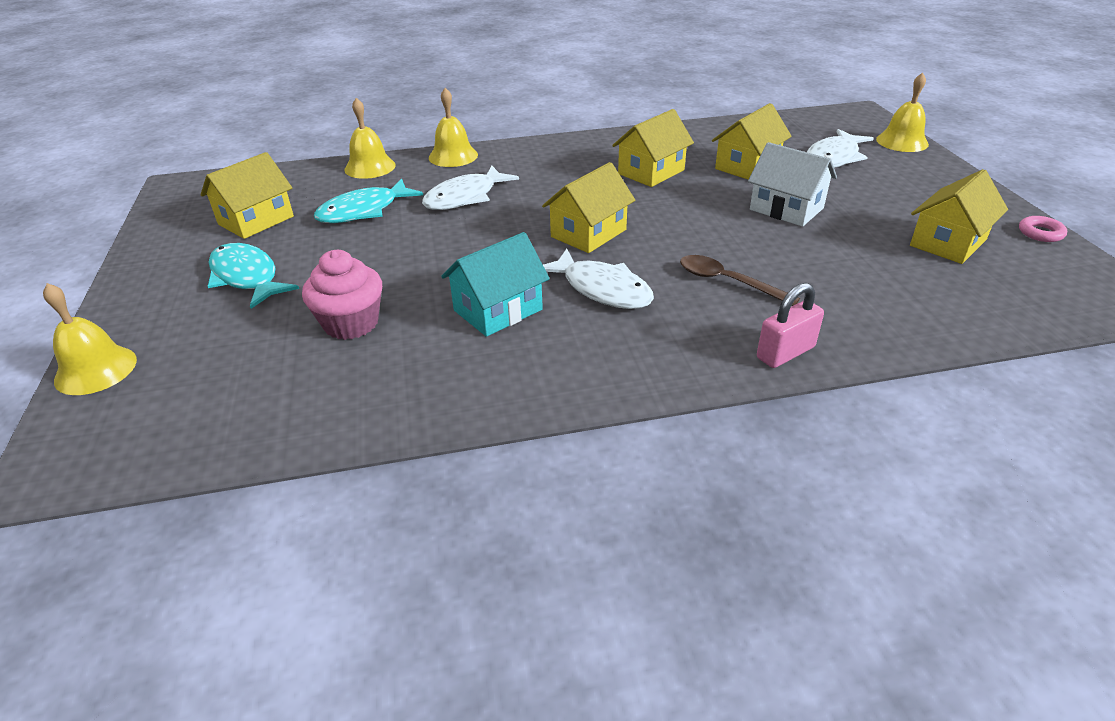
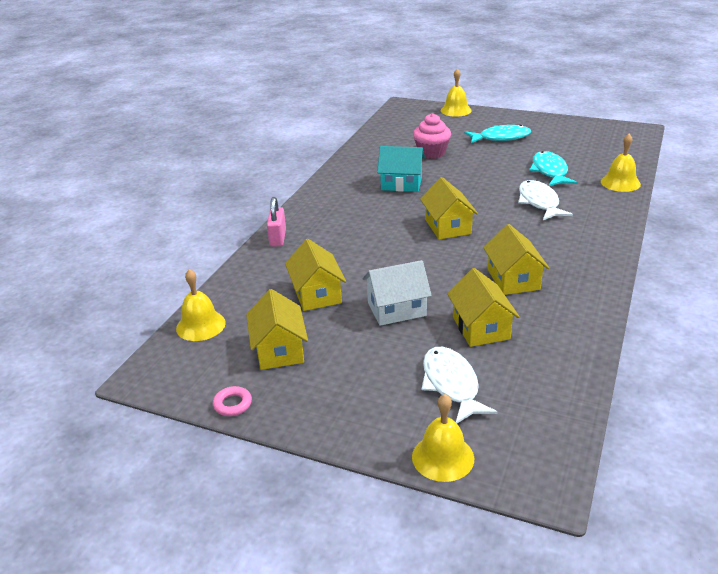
camera: 125 degrees right, 5 degrees down
(256, 220) = (566, 144): yellow house -> yellow house (317, 294)
(453, 156) = (616, 213): yellow bell -> yellow bell (200, 325)
(498, 310) = (401, 184): turquoise house -> turquoise house turned 75 degrees counterclockwise
(602, 289) = (385, 212): white fish -> none
(727, 282) = (347, 248): brown spoon -> none

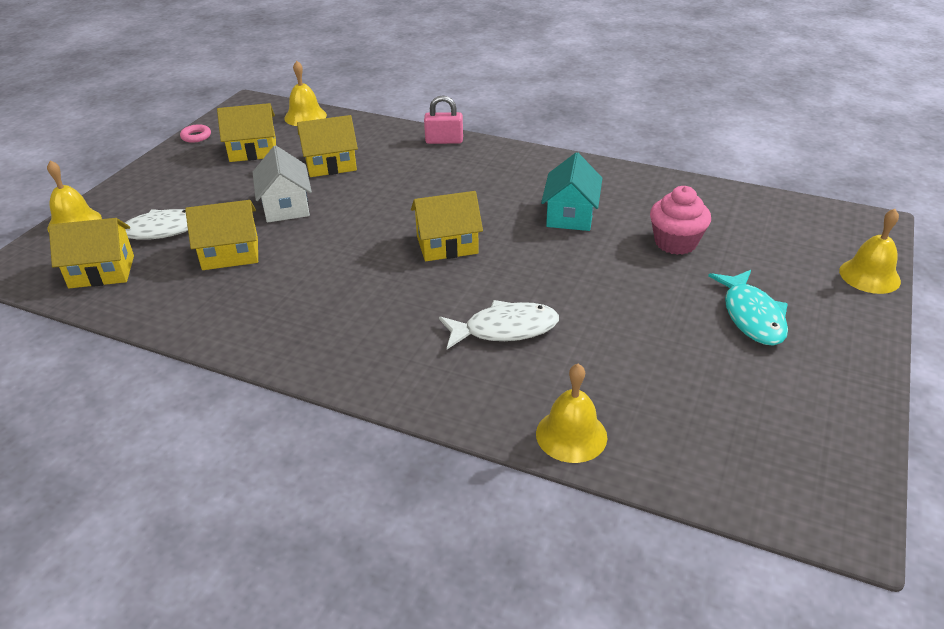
camera: 90 degrees right, 5 degrees up
(513, 279) = (310, 284): yellow house -> yellow house (102, 271)
(550, 171) = (615, 355): turquoise fish -> none

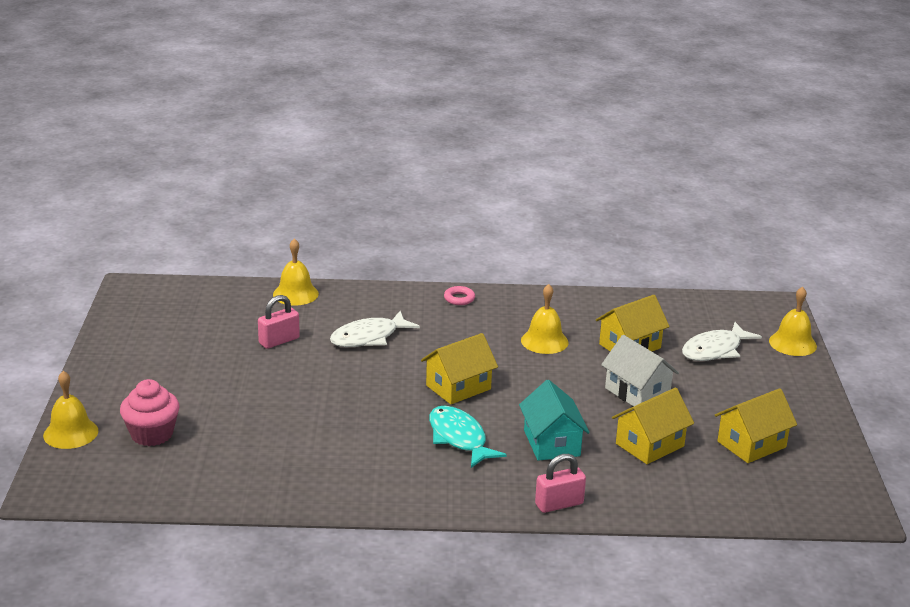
camera: 155 degrees right, 10 degrees down
(102, 271) = (707, 316): yellow house -> none
(196, 136) = (838, 449): pink ring -> pink ring (459, 298)
(305, 116) = (761, 506): yellow bell -> yellow bell (544, 341)
(570, 215) = (362, 438): turquoise house -> turquoise house (551, 443)
(620, 349) = (279, 341): none -> pink padlock
(675, 242) = (251, 430): pink cupcake -> pink cupcake (152, 434)
(752, 316) = (180, 380): turquoise fish -> turquoise fish (459, 438)

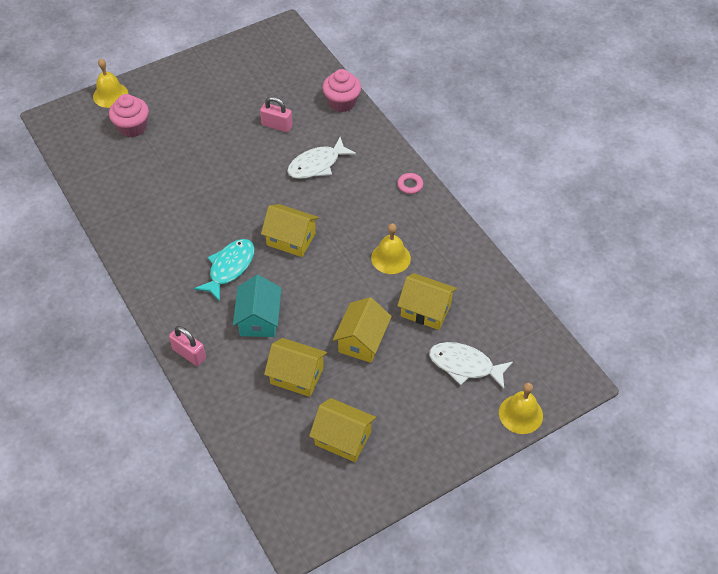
camera: 60 degrees right, 25 degrees up
(295, 294) = (342, 102): yellow bell -> pink cupcake
(368, 337) = (317, 165): white fish -> white fish turned 60 degrees counterclockwise
(551, 443) = (259, 319): turquoise house -> turquoise house turned 45 degrees counterclockwise
(637, 392) = (362, 341): white house -> yellow house

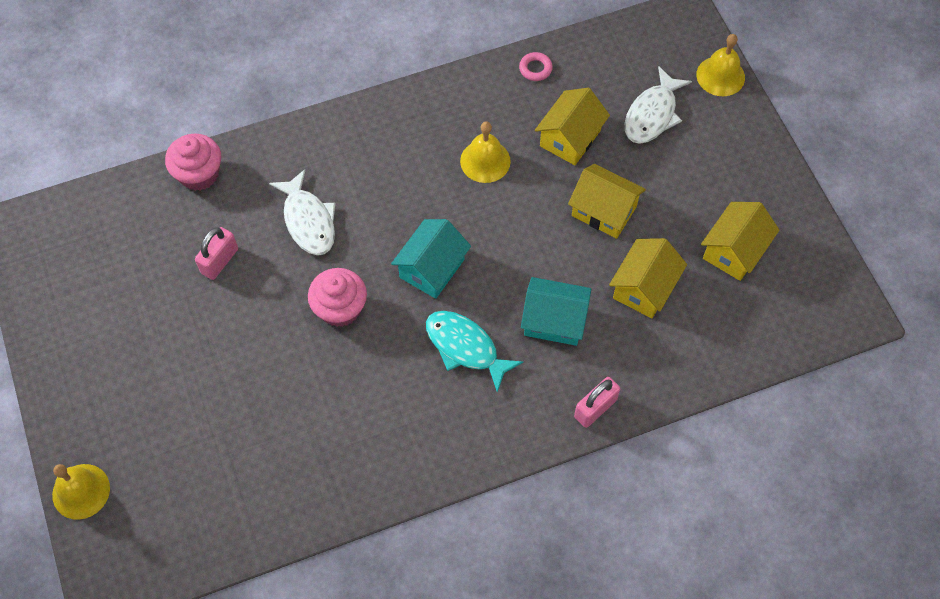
camera: 80 degrees left, 10 degrees up
(132, 127) = (164, 460): pink cupcake -> pink cupcake (340, 308)
(291, 239) = (432, 268): yellow house -> turquoise house
(410, 185) = (372, 120): pink ring -> pink ring (535, 69)

